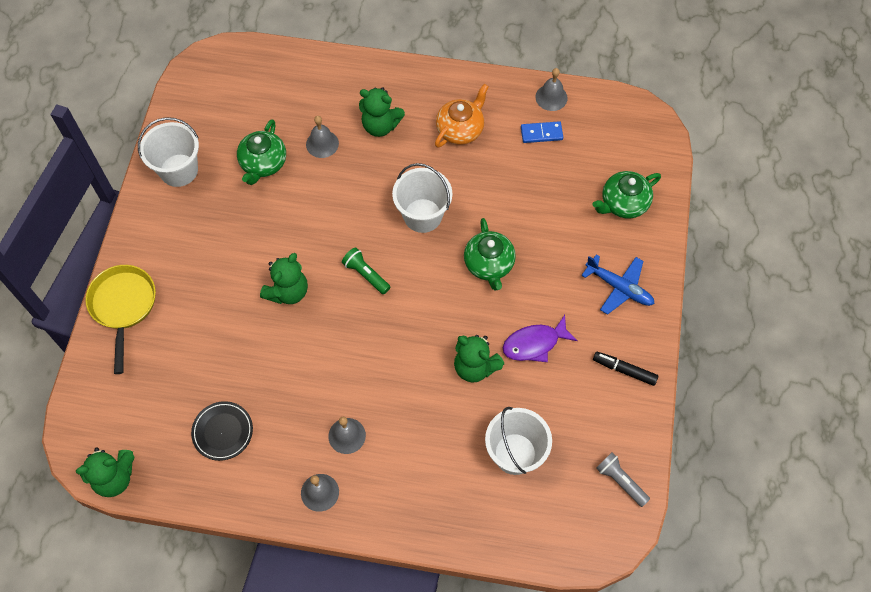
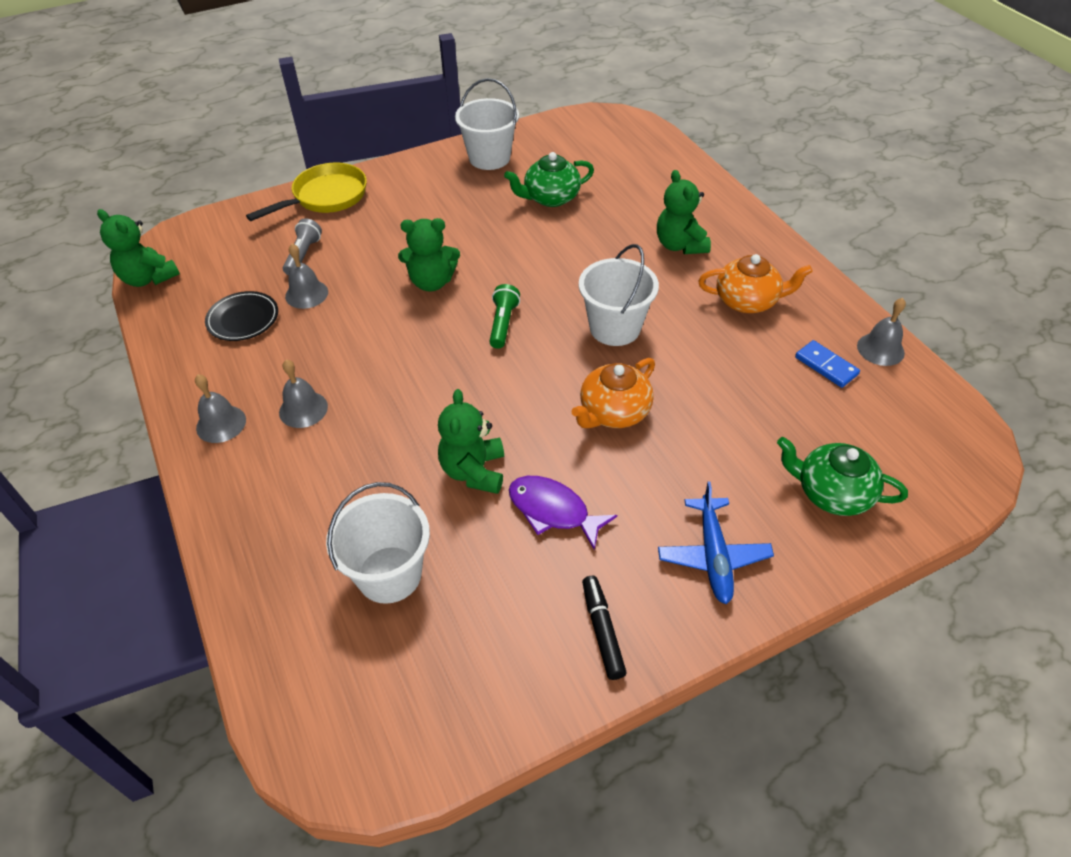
camera: 55 degrees right, 15 degrees down
(322, 144) = (614, 220): grey bell -> grey bell (306, 294)
(489, 264) = (613, 412): green teapot -> orange teapot
(620, 481) = (435, 723): grey flashlight -> grey flashlight (303, 255)

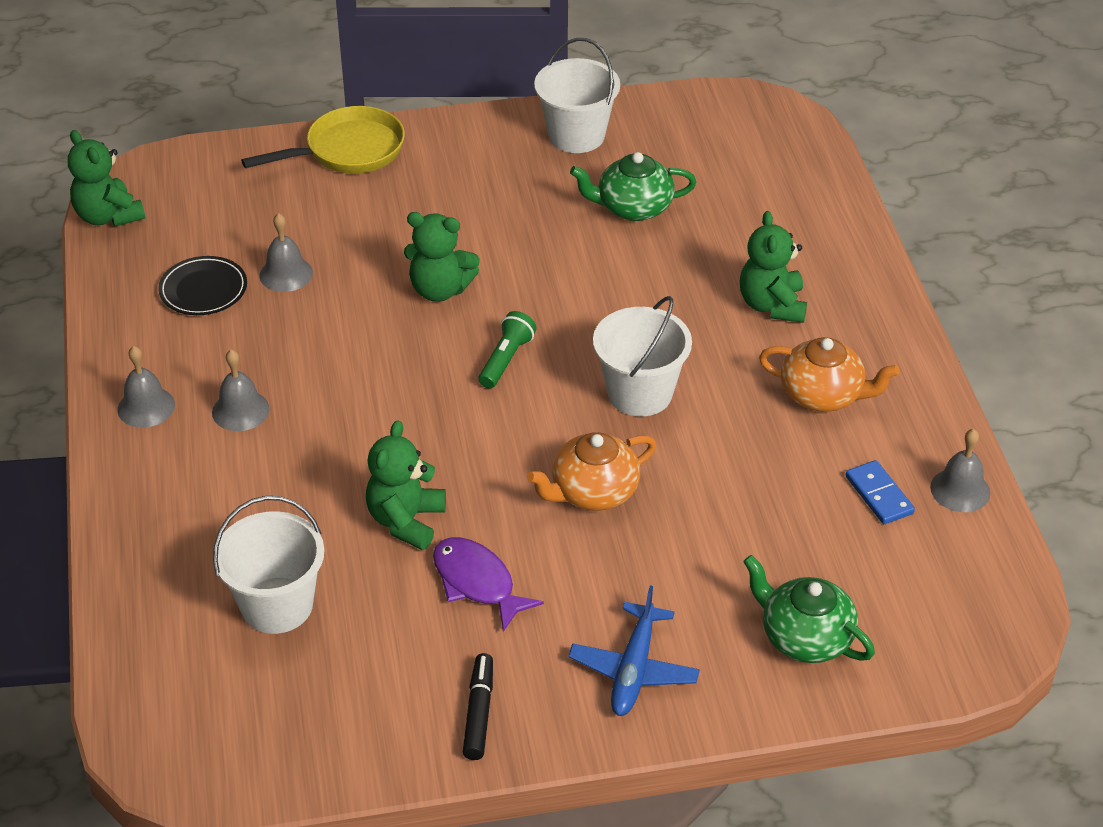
camera: 15 degrees right, 5 degrees down
(303, 255) = (297, 223): grey flashlight -> none

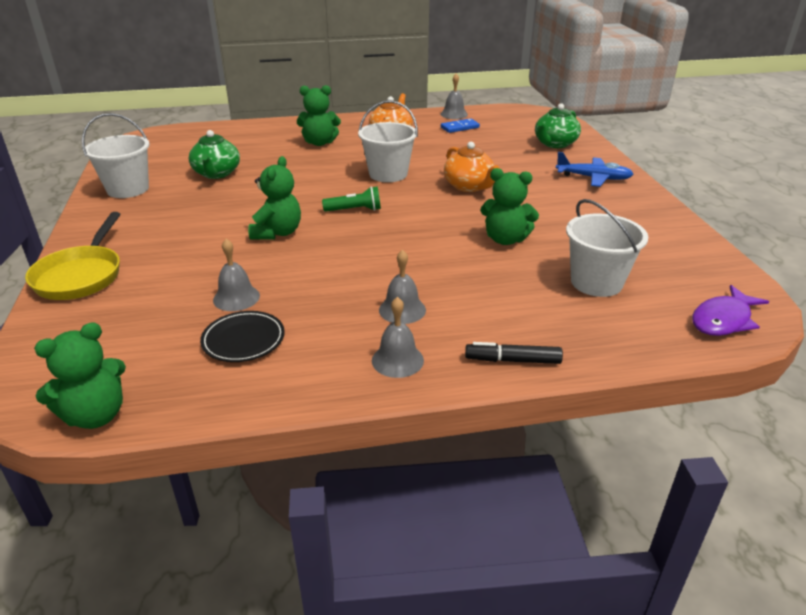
camera: 90 degrees left, 10 degrees down
(348, 151) = (81, 275): yellow pan -> yellow pan turned 150 degrees counterclockwise
(477, 582) = (549, 217): purple fish -> purple fish (723, 320)
(479, 712) = (645, 215): black marker -> black marker (512, 360)
(506, 360) = (355, 210): green flashlight -> green flashlight turned 150 degrees clockwise

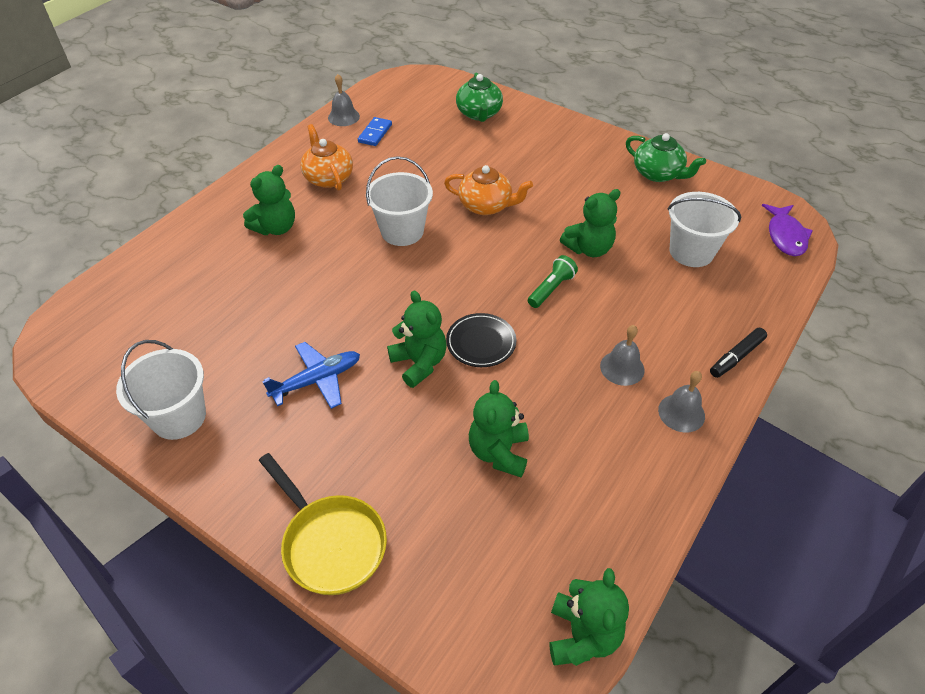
camera: 45 degrees left, 15 degrees up
(216, 173) = (240, 333): green teapot -> green teapot (658, 174)
(236, 297) = (499, 452): grey bell -> green teddy bear
(243, 340) = (568, 483): black plate -> black plate (481, 342)
(355, 210) = (440, 293): green flashlight -> green flashlight (551, 289)
(593, 178) = (557, 141): blue plane -> blue plane (317, 380)

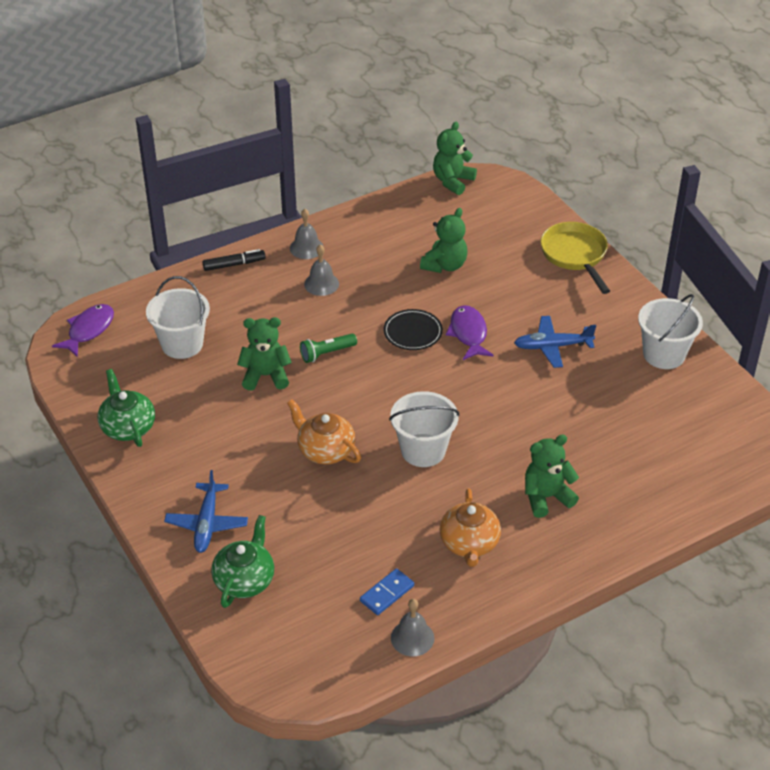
camera: 155 degrees left, 5 degrees down
(419, 363) = (468, 333): green teddy bear -> purple fish
(534, 134) = (207, 523): none -> blue plane

